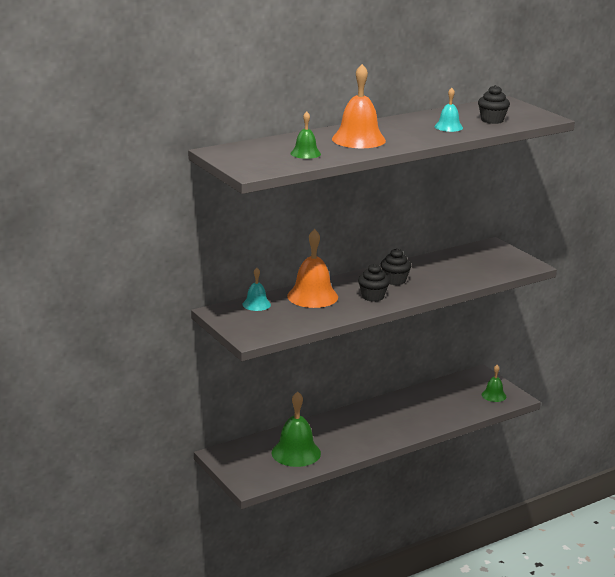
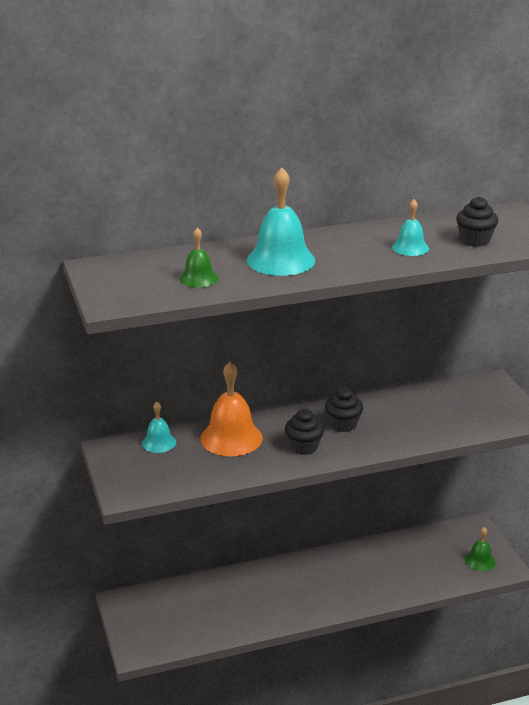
camera: 15 degrees right, 5 degrees up
(296, 453) = (209, 612): green bell -> none
(358, 139) = (281, 260): orange bell -> turquoise bell

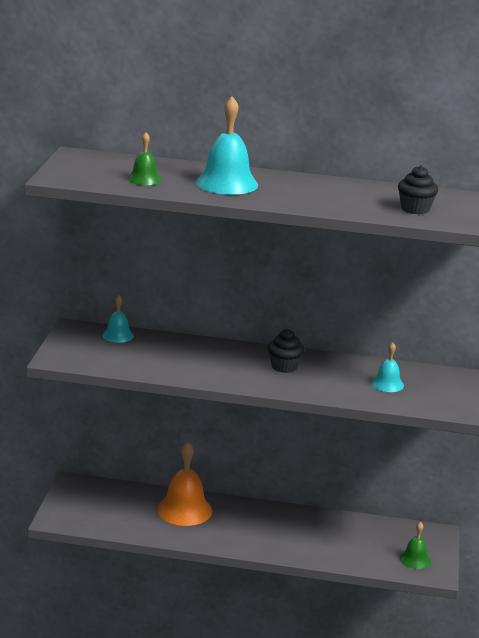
camera: 25 degrees right, 5 degrees down
(231, 438) = (179, 349): orange bell -> orange bell (184, 510)
(304, 447) = (232, 371): black cupcake -> none
(410, 248) = (349, 201): turquoise bell -> turquoise bell (387, 384)

